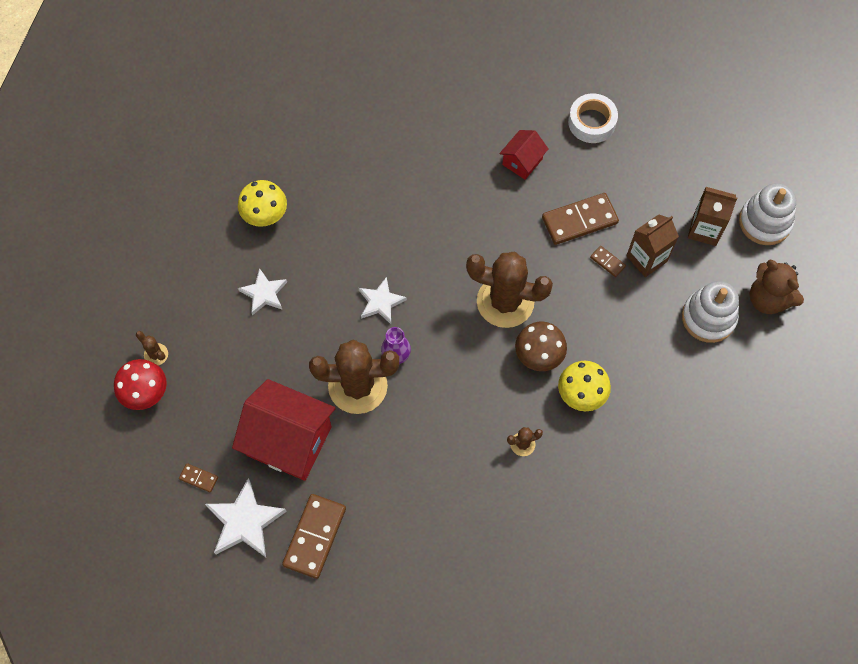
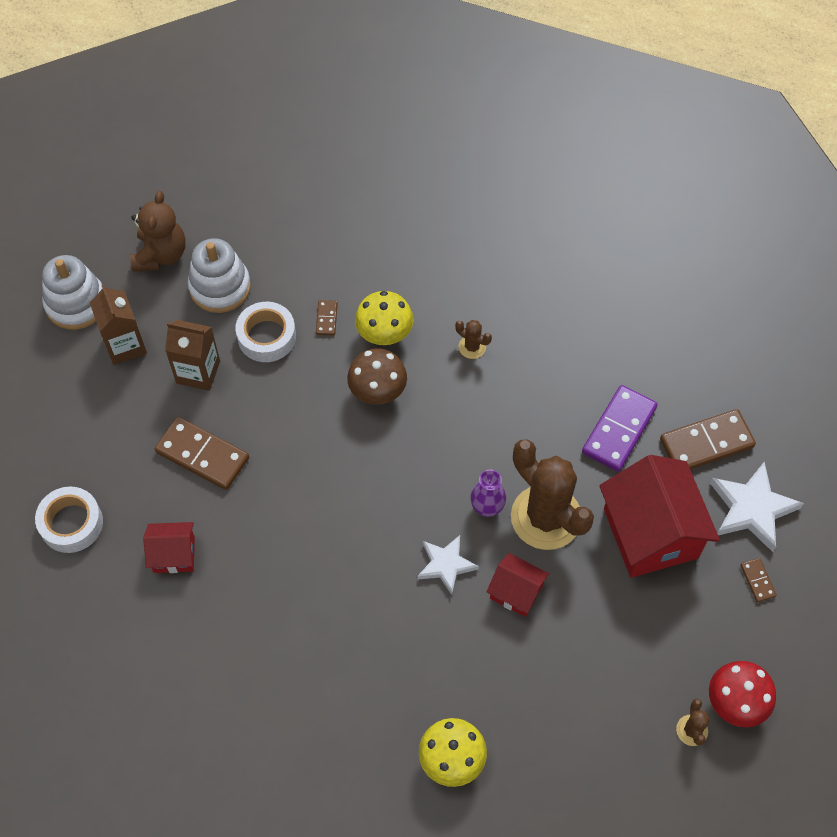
camera: 130 degrees left, 5 degrees down
(264, 293) = (535, 683): white star -> none
(327, 328) = (516, 592): none -> red house
(375, 487) = (619, 430): none -> purple domino
(505, 302) = (347, 457): brown cactus -> none
(607, 262) = (229, 401): brown domino -> brown domino (327, 319)
(641, 319) = (266, 336): none -> white tape

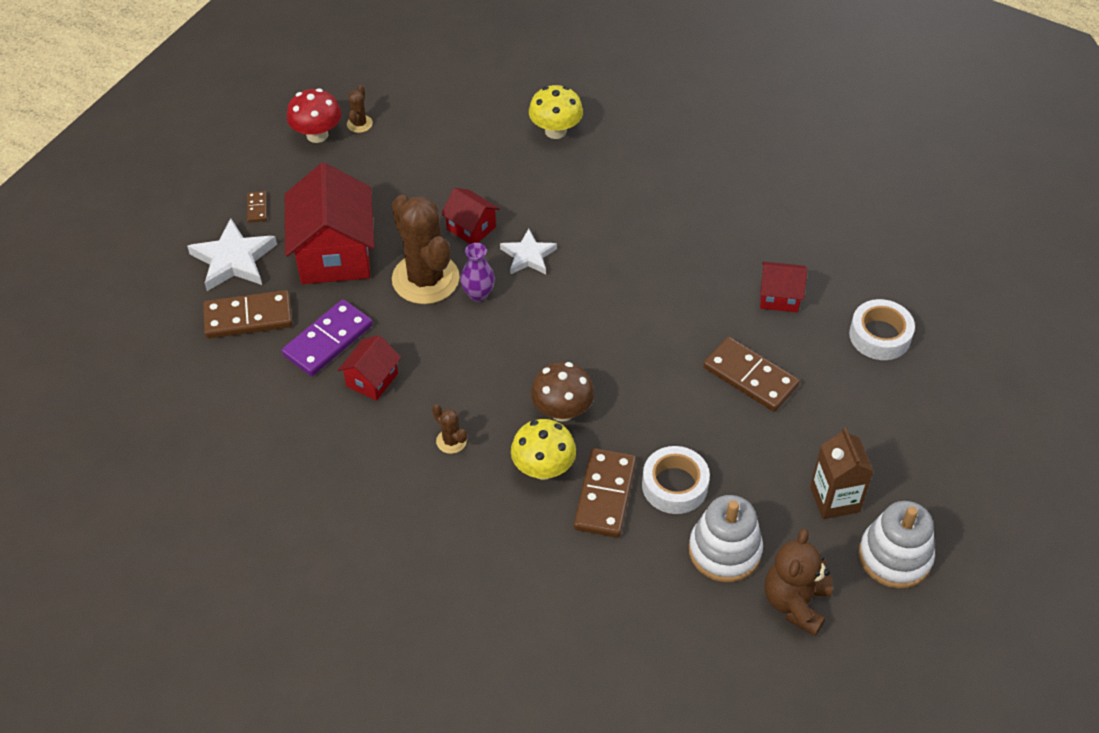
camera: 170 degrees left, 10 degrees down
(198, 372) = (752, 458): brown carton -> none
(327, 319) = (605, 495): brown domino -> brown domino, size x2.13
(562, 395) = (372, 380): none -> red house

